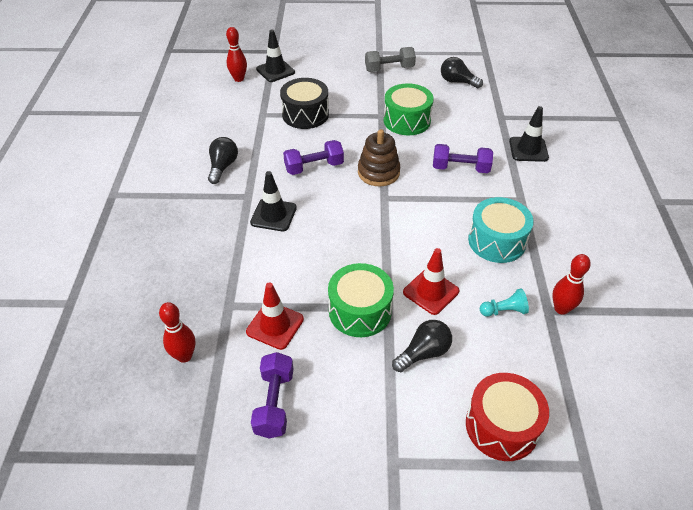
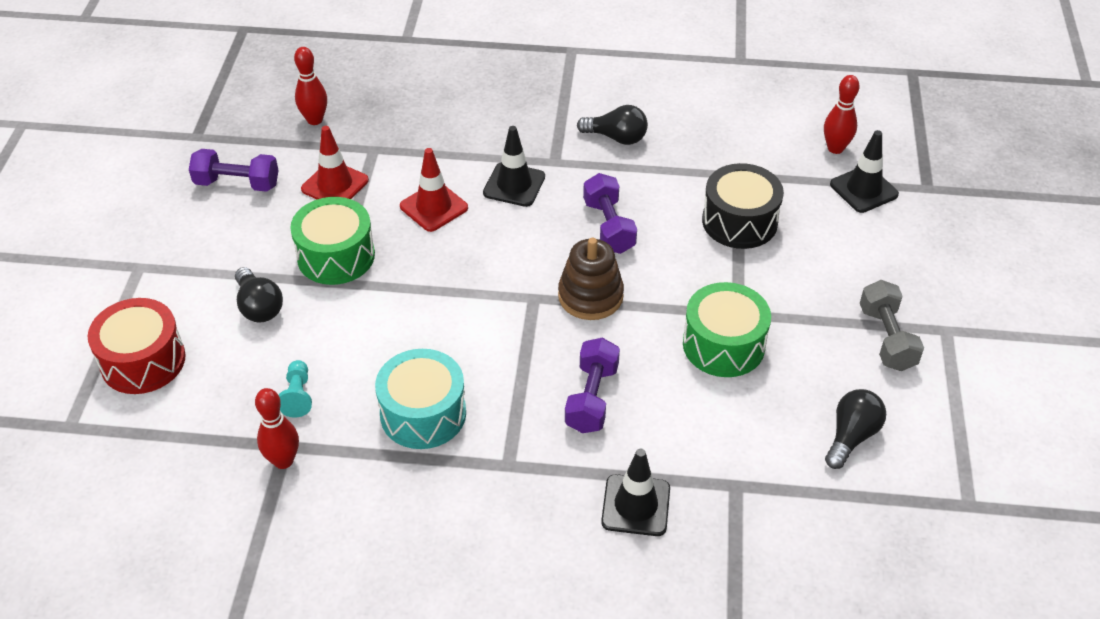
camera: 95 degrees right, 0 degrees up
(431, 292) = (348, 326): red traffic cone -> red traffic cone (434, 207)

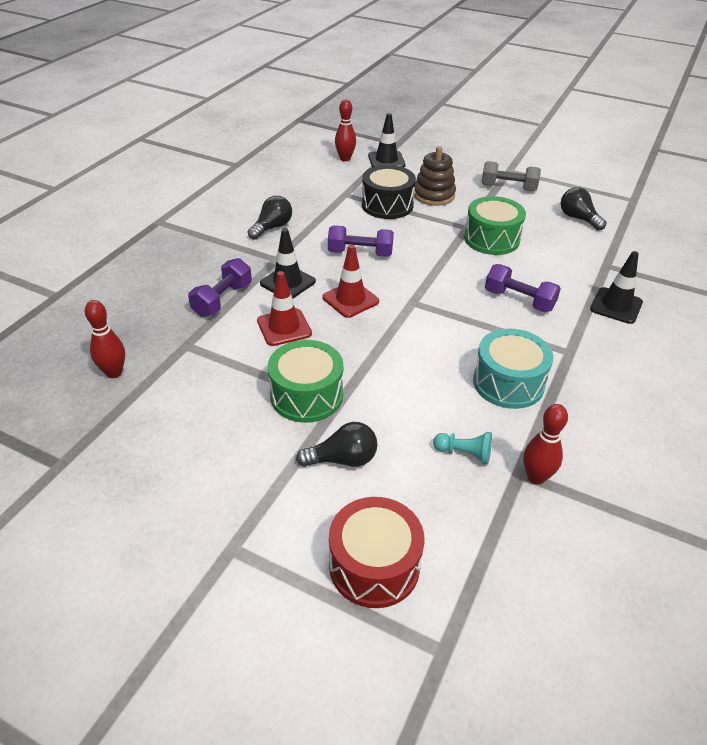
camera: 70 degrees left, 5 degrees down
(237, 183) = (161, 444): purple dumbbell -> purple dumbbell (222, 300)
(335, 185) = (214, 377): red traffic cone -> red traffic cone (350, 299)
(590, 296) = (423, 277): brown stacking toy -> brown stacking toy (434, 195)

